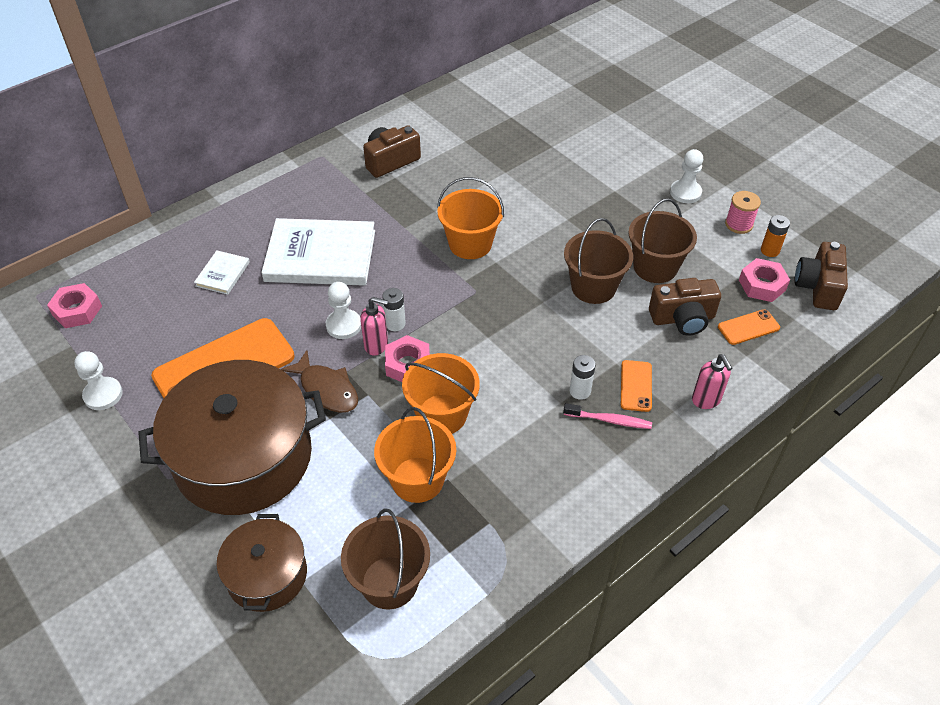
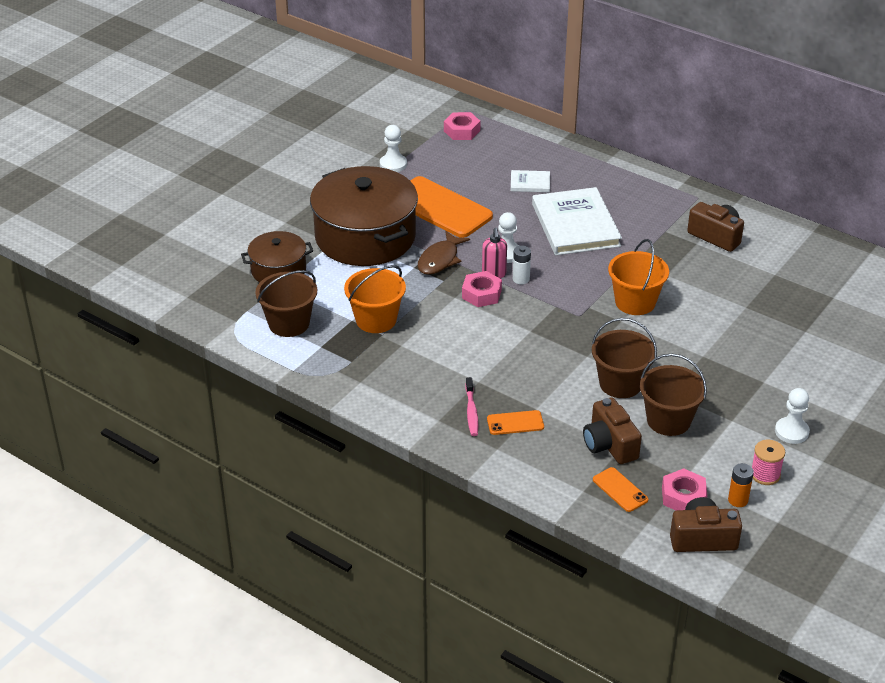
camera: 75 degrees right, 10 degrees down
(442, 414) = (440, 320): orange bucket -> none
(580, 391) = (495, 391): white battery -> none
(706, 400) = (517, 467): pink soap dispenser -> none

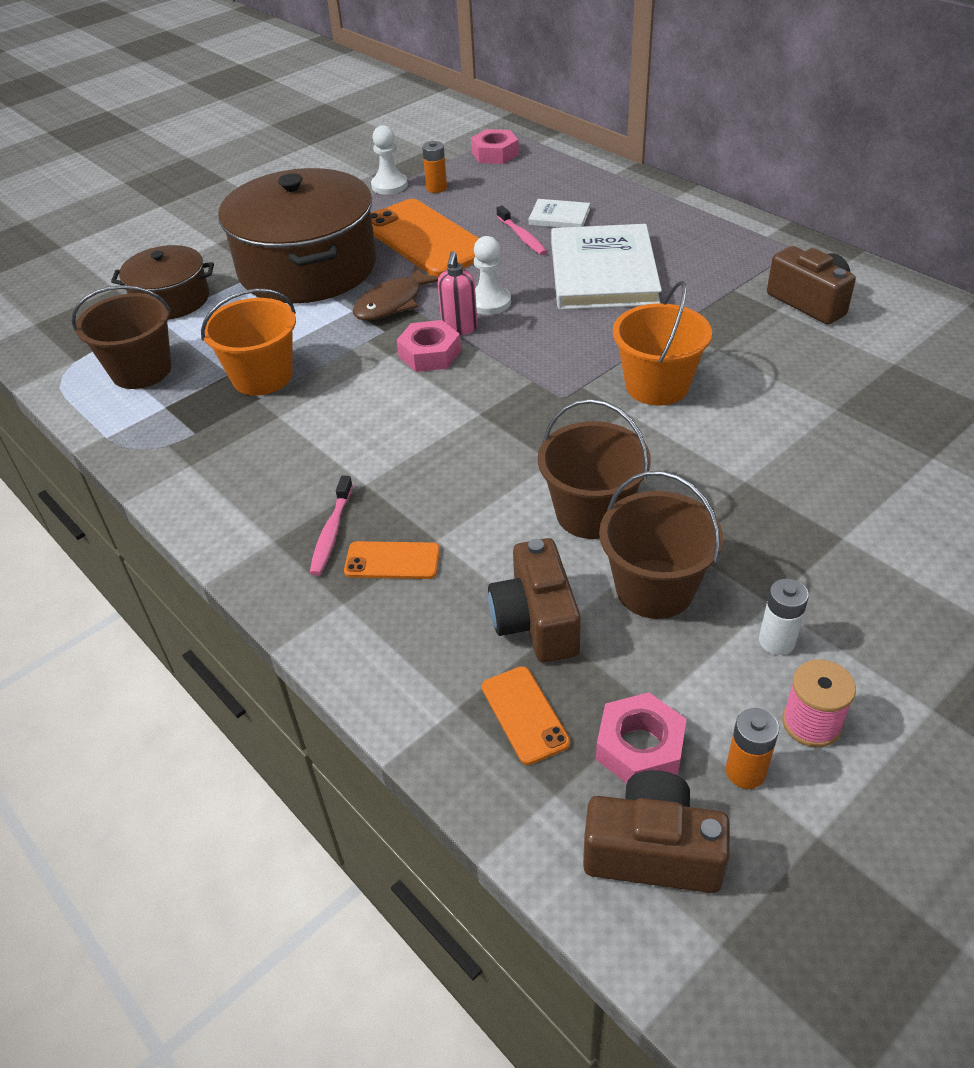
camera: 15 degrees right, 5 degrees up
(430, 164) = (436, 188): none -> orange battery
(509, 201) = (522, 237): none -> pink toothbrush
(521, 279) = (495, 338): white battery -> white battery (776, 641)
(791, 432) = (879, 640): white pawn -> none

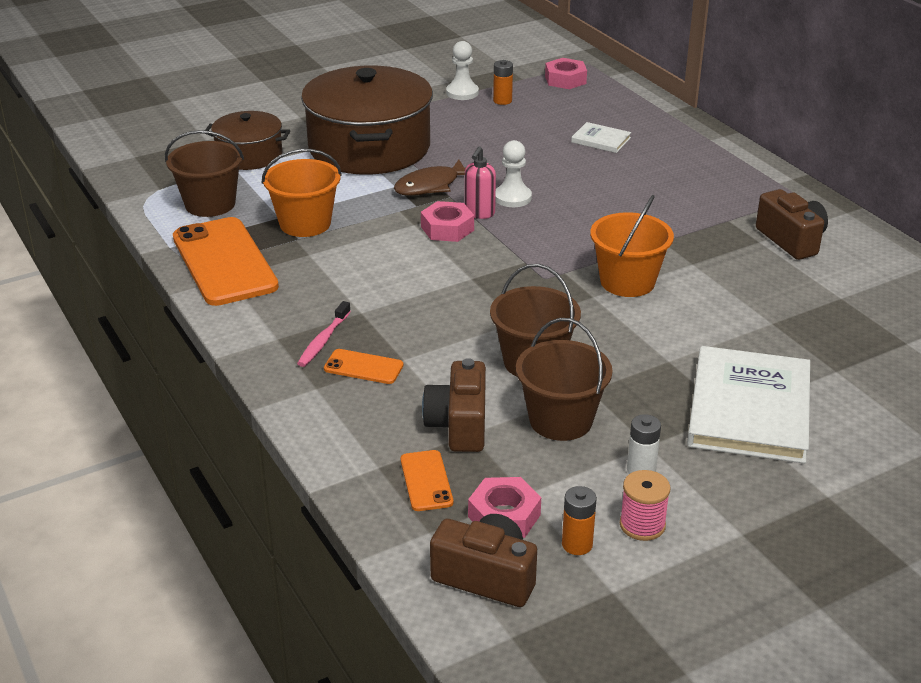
camera: 10 degrees right, 10 degrees down
(425, 239) = (476, 140): orange phone -> orange phone (224, 262)
(522, 237) = (561, 151): pink toothbrush -> none
(603, 272) = (620, 189): white book -> white book (749, 409)

